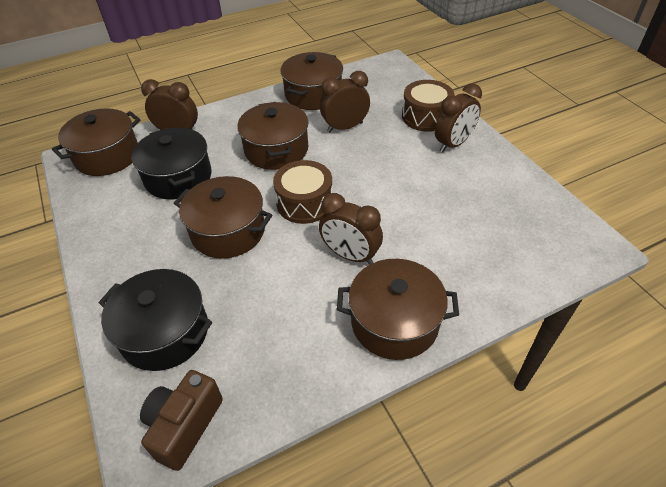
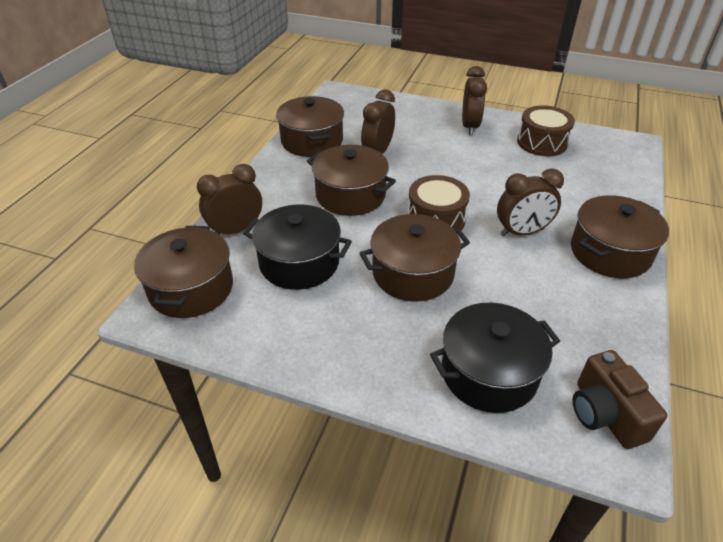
camera: 45 degrees left, 5 degrees down
(426, 117) = (423, 117): brown drum -> brown drum (542, 142)

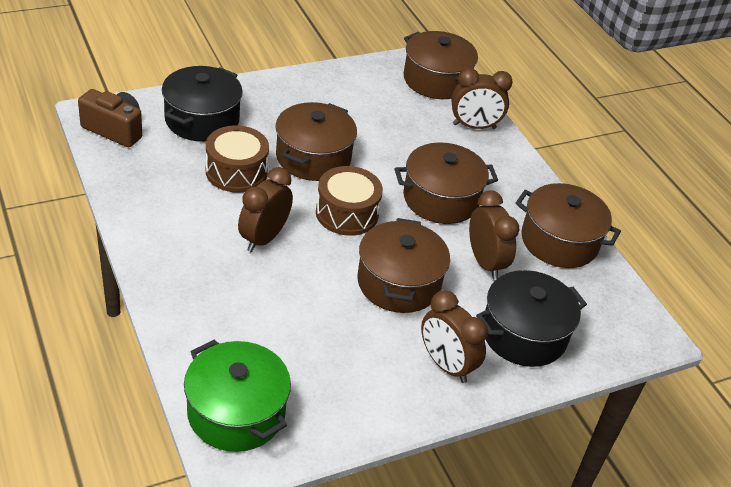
camera: 130 degrees right, 0 degrees up
(236, 230) = (474, 126): brown clock -> brown clock turned 75 degrees clockwise
(299, 262) = (398, 126): black pot -> black pot (524, 334)
(542, 142) = (342, 386): brown drum -> brown drum (236, 172)
(610, 252) = (173, 257): brown pot -> brown pot (399, 283)
(618, 157) = (236, 412): none -> green pot

